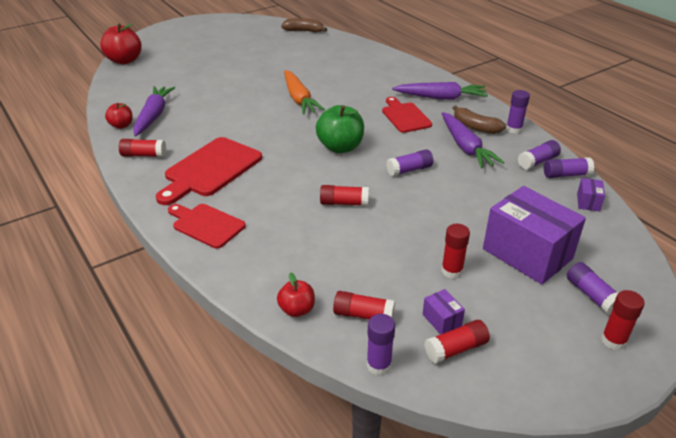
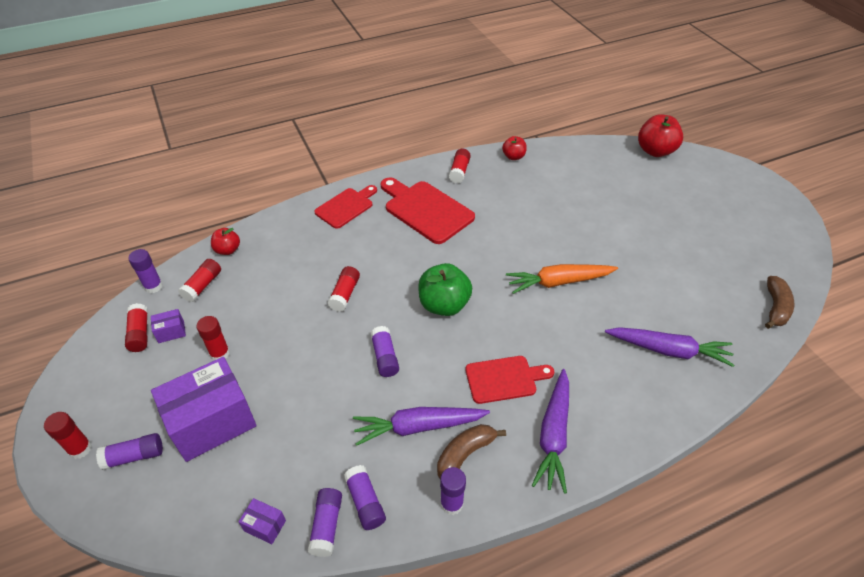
camera: 100 degrees right, 10 degrees up
(153, 116) = (530, 174): purple carrot -> purple carrot (669, 350)

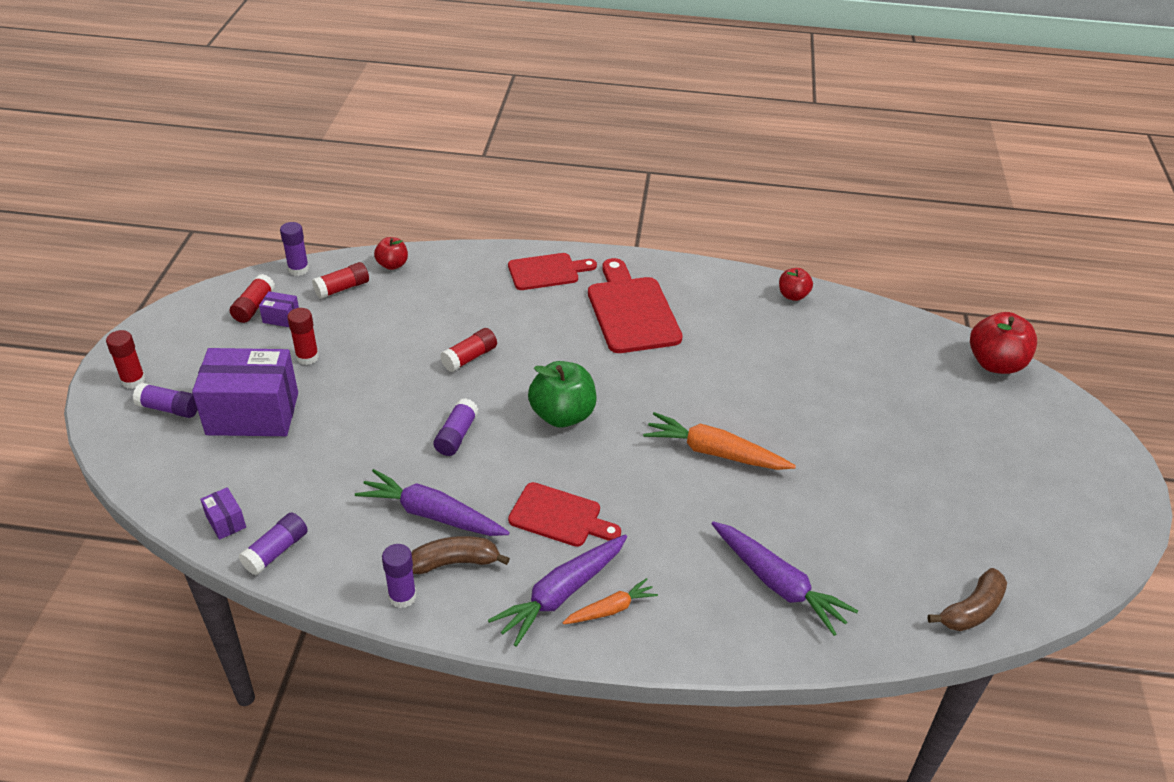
camera: 30 degrees right, 5 degrees down
(365, 502) = (325, 551): purple glue stick -> none
(459, 171) = (709, 286): red glue stick -> none
(592, 426) = (611, 609): none -> orange carrot

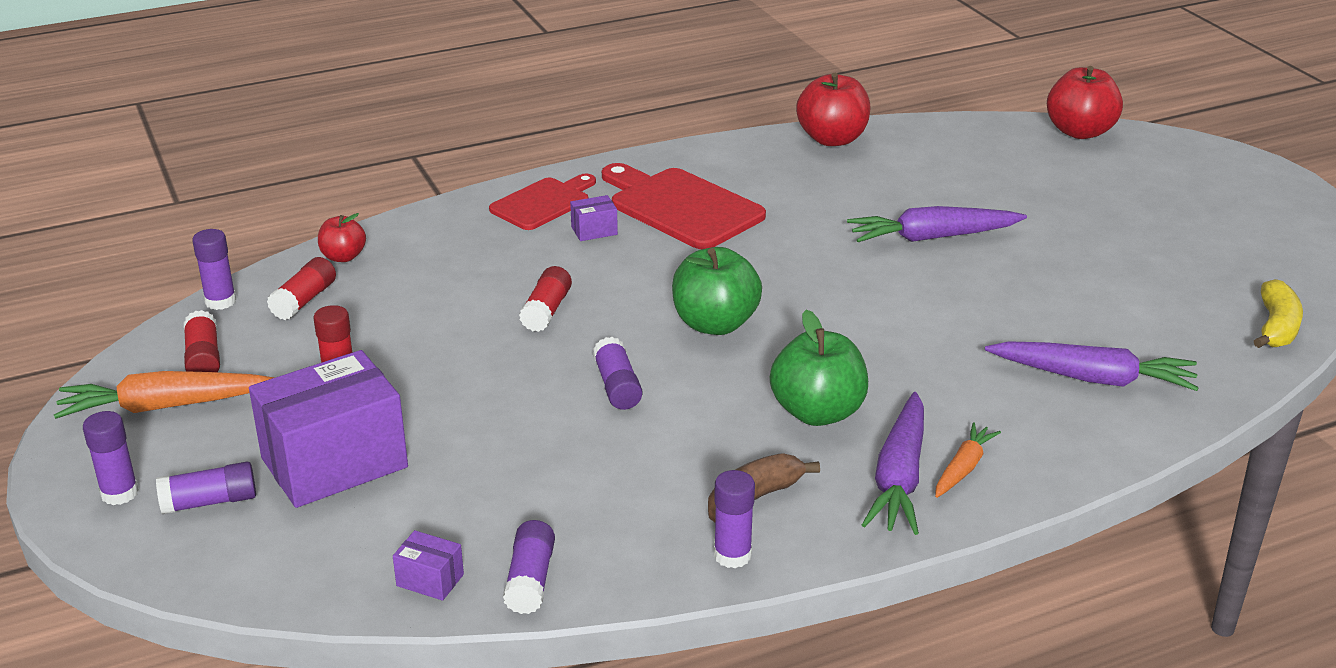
camera: 30 degrees left, 10 degrees down
(133, 380) = (119, 493): red glue stick -> purple glue stick
(281, 318) = (256, 356): purple box -> purple box (594, 231)
(431, 514) = (675, 468): purple carrot -> purple carrot (932, 237)
(559, 516) = (817, 412): red cutting board -> green apple
(714, 452) = (909, 296): orange carrot -> orange carrot (164, 406)
(793, 295) = (832, 139): red apple -> red apple, size x1.76
(971, 610) = (1276, 327): brown banana -> yellow banana

